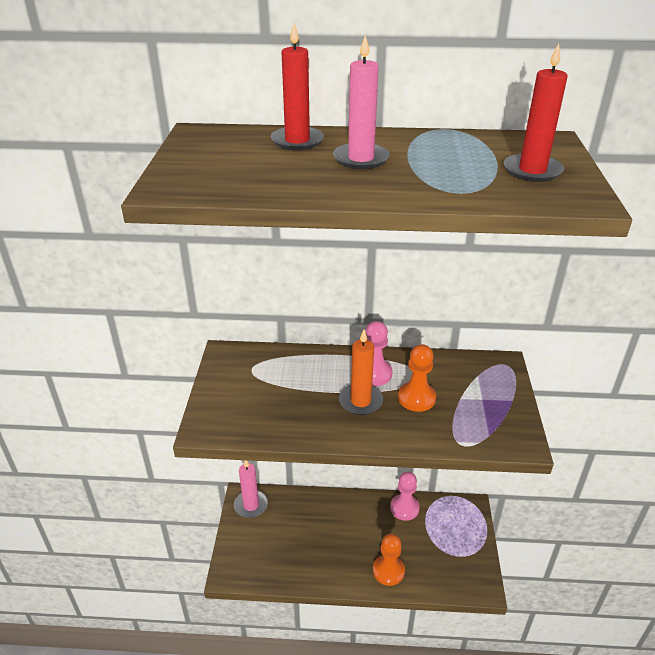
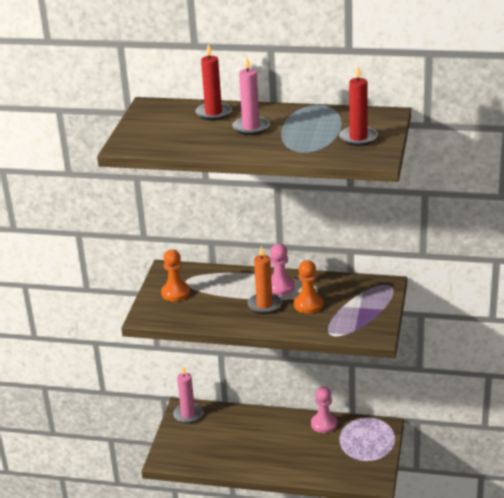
camera: 10 degrees right, 5 degrees down
(388, 571) = (298, 466): orange pawn -> orange pawn (175, 293)

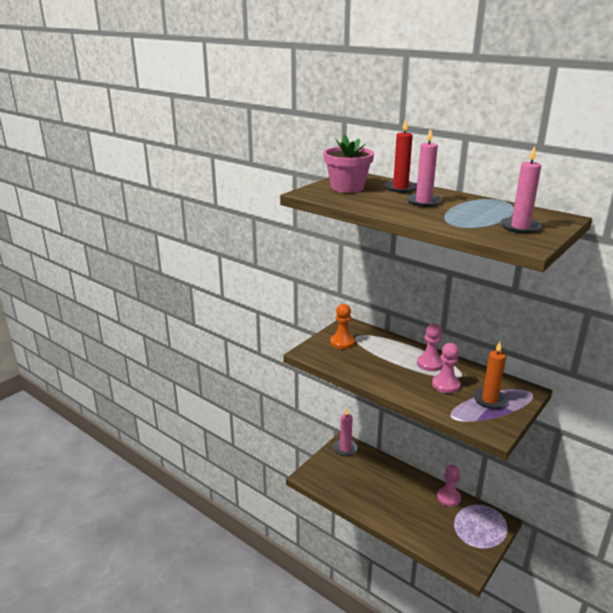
camera: 25 degrees right, 5 degrees down
(159, 127) = (347, 188): none -> pink flower pot
(264, 305) = (407, 373): orange candle -> orange candle (489, 400)
(308, 304) = (445, 385): orange pawn -> pink pawn
(358, 138) = (520, 227): red candle -> pink candle

